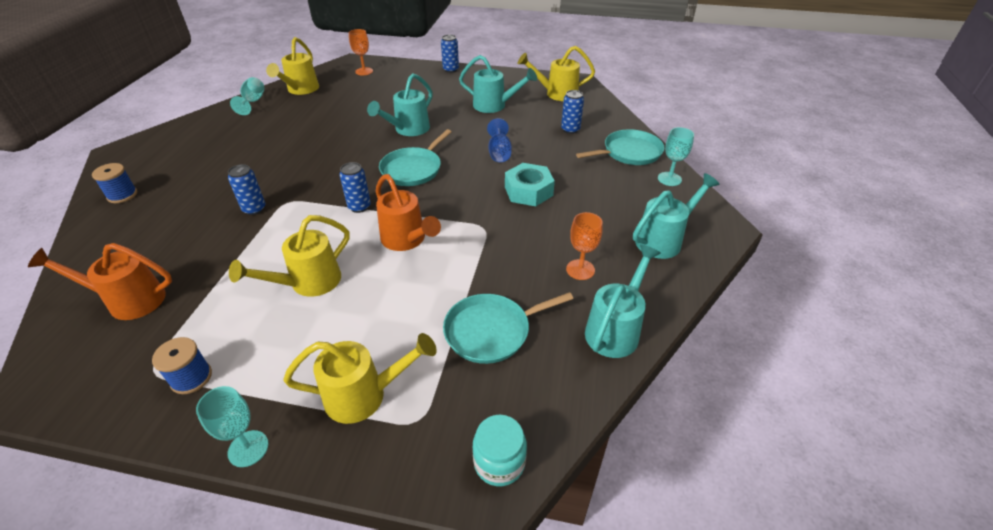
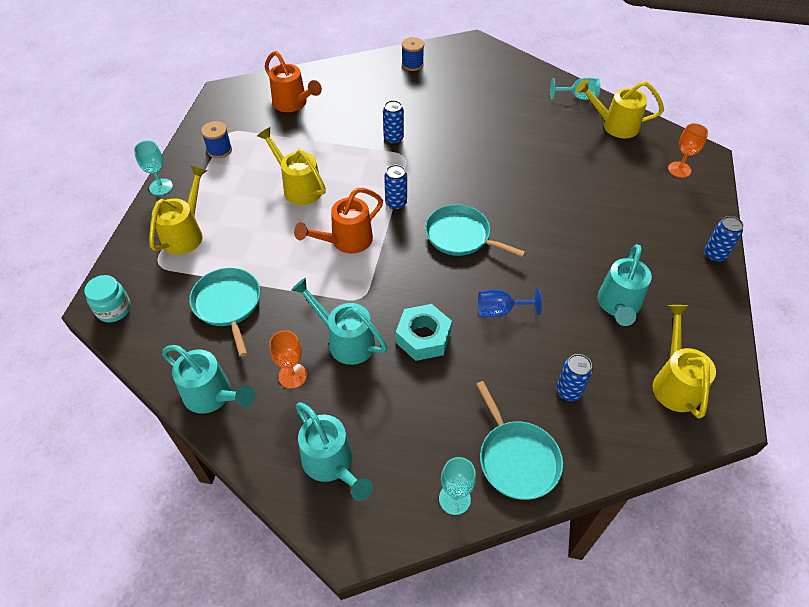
camera: 90 degrees right, 10 degrees up
(129, 300) = (293, 104): orange watering can -> orange watering can turned 135 degrees clockwise
(364, 395) = (185, 234): yellow watering can -> yellow watering can turned 150 degrees counterclockwise
(408, 129) = (541, 225): turquoise watering can -> turquoise watering can (345, 341)

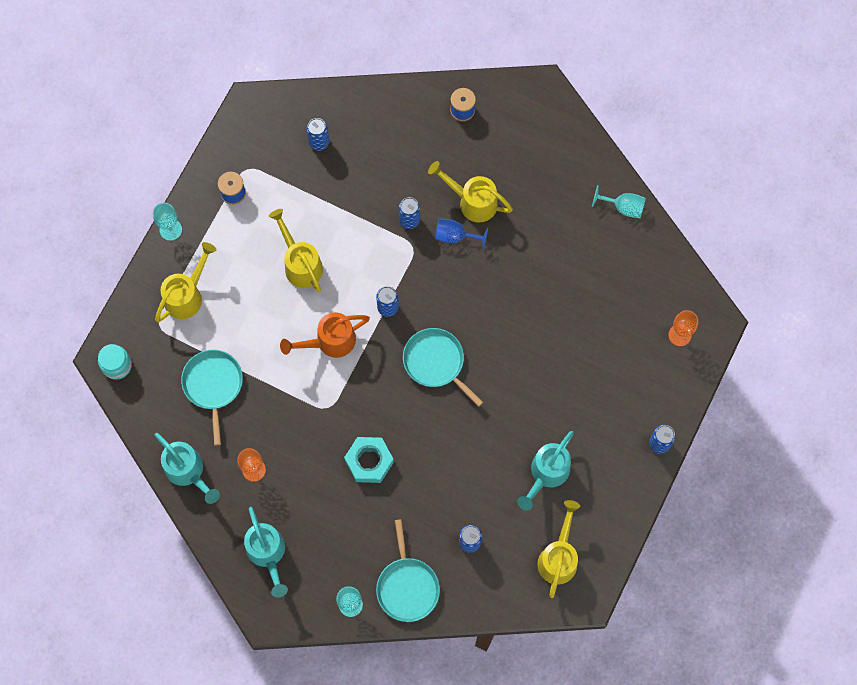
camera: 15 degrees right, 20 degrees up
(293, 104) = (319, 142): orange watering can -> blue can
(345, 341) = (304, 448): turquoise watering can -> none
(500, 310) = (443, 452): blue goblet -> blue goblet (455, 236)
(615, 125) = (643, 259): yellow watering can -> yellow watering can (472, 202)

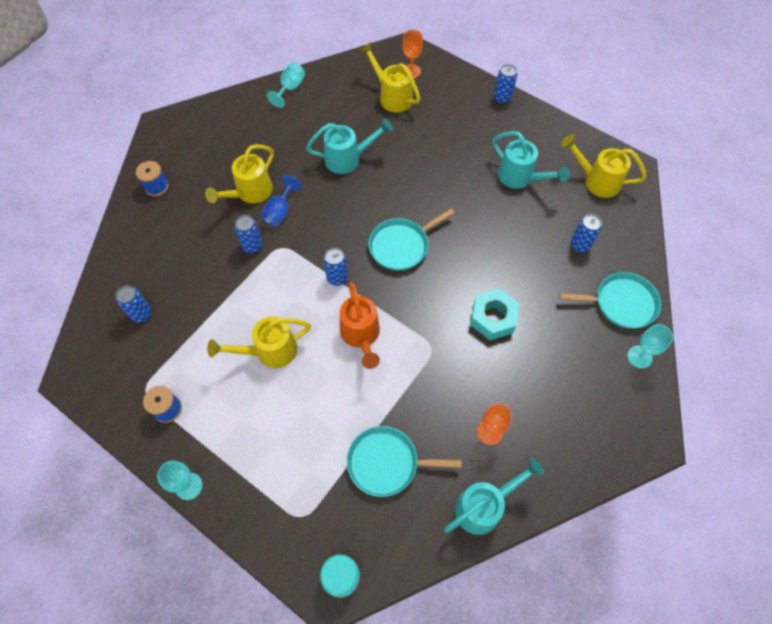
camera: 80 degrees left, 10 degrees down
(187, 295) = (274, 478): yellow watering can -> yellow watering can (392, 96)
(267, 553) = (583, 431): turquoise watering can -> turquoise watering can (347, 159)

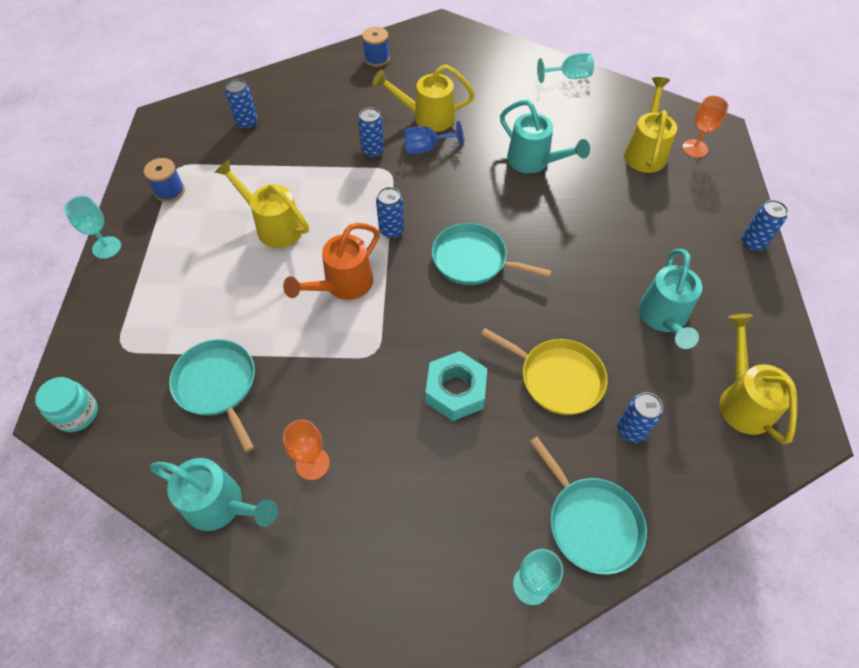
camera: 55 degrees right, 5 degrees down
(522, 258) = (557, 378): none -> yellow pan

